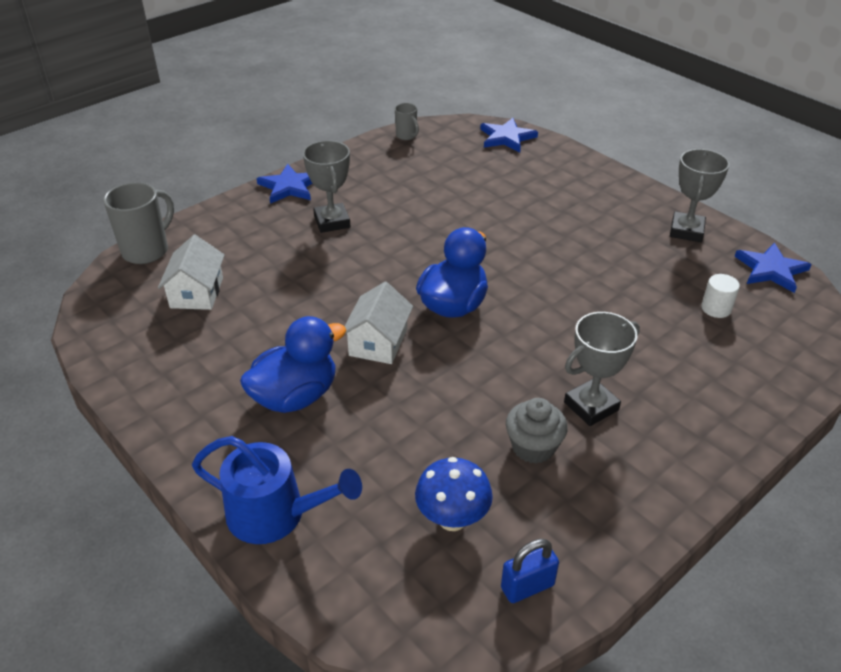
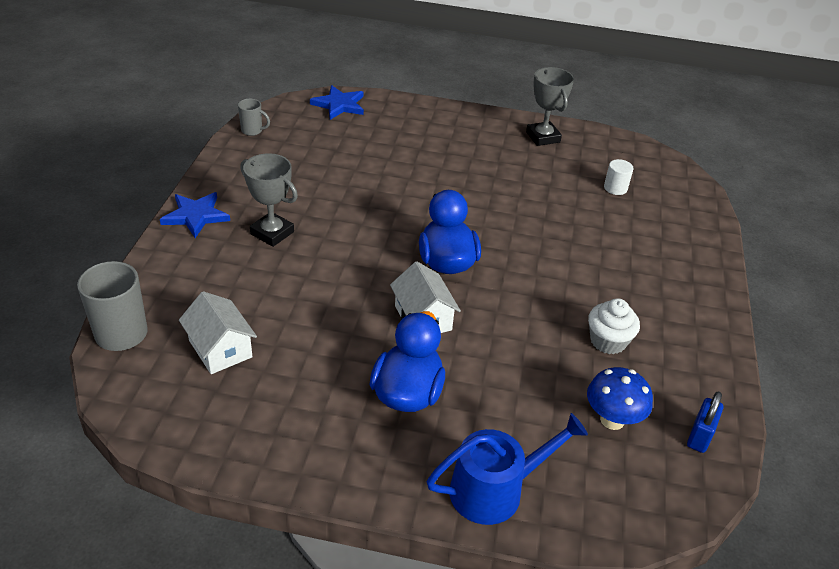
camera: 40 degrees left, 0 degrees up
(533, 447) = (608, 341): grey cupcake -> white cupcake
(591, 406) = (612, 294): grey trophy -> none
(771, 270) = (619, 146): blue star -> none

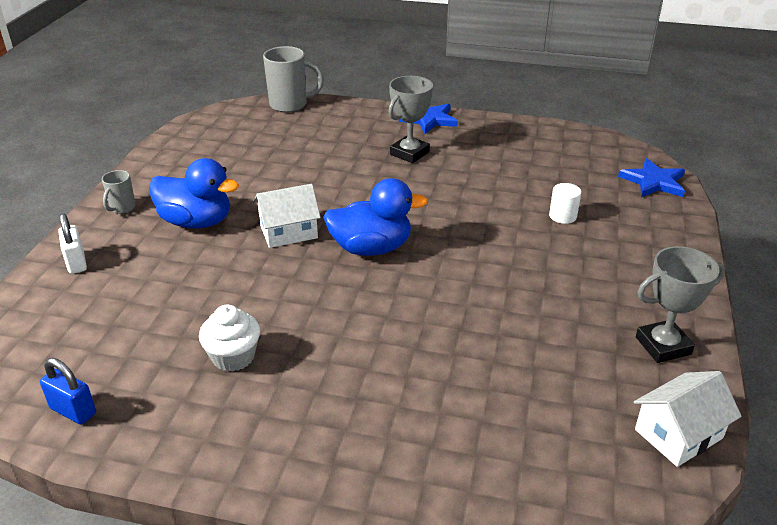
camera: 95 degrees right, 5 degrees down
(220, 349) = (266, 140): white house -> white house (678, 434)
(252, 131) = (573, 136): grey mug -> grey mug (122, 208)
(494, 490) = (76, 262): blue watering can -> white padlock
(612, 420) = (122, 344): blue mushroom -> none
(615, 188) = (551, 411): white cylinder -> white cylinder (562, 216)

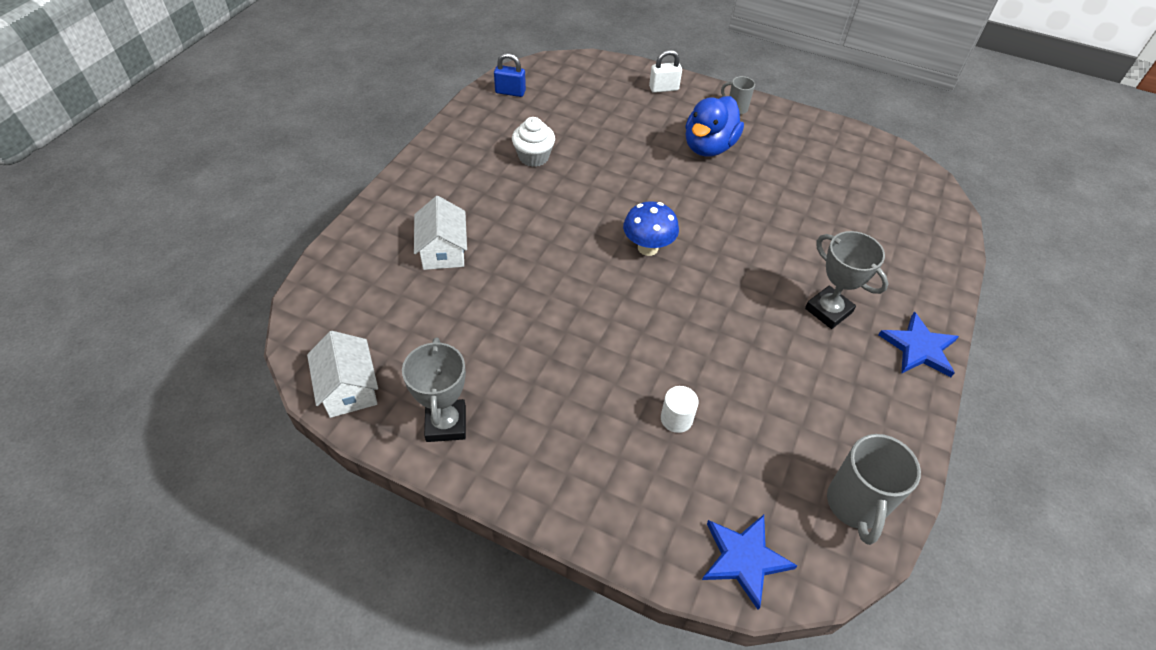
camera: 100 degrees right, 15 degrees up
(73, 411) = (510, 92): blue padlock -> blue padlock turned 60 degrees clockwise
(288, 232) = (684, 199): white house -> white house (443, 250)
(290, 105) = (945, 225): grey mug -> grey mug (855, 505)
(371, 248) = (648, 248): blue duck -> blue mushroom

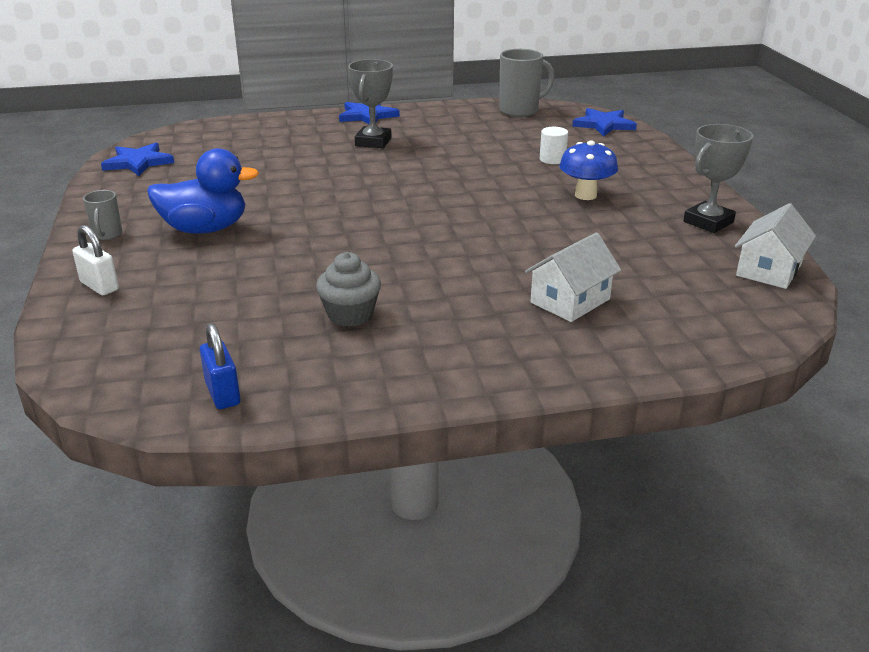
camera: 125 degrees left, 20 degrees down
(533, 157) = (350, 314): white cupcake -> grey cupcake
(648, 248) = (405, 213): blue mushroom -> blue mushroom (585, 195)
(872, 157) = (138, 162): none -> blue star

